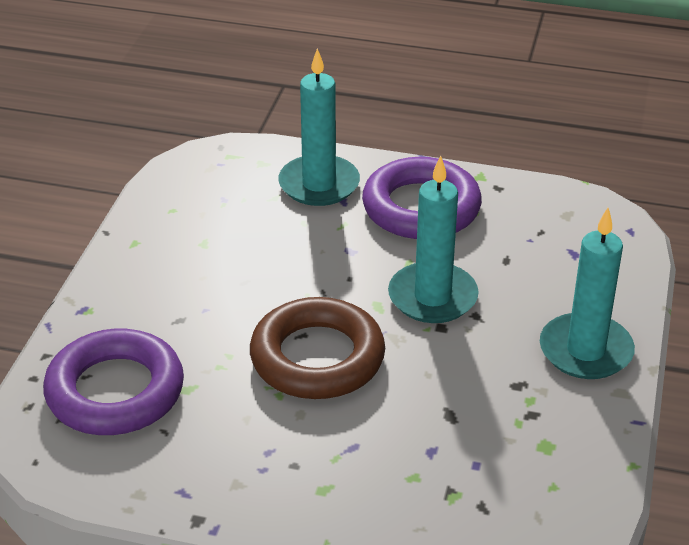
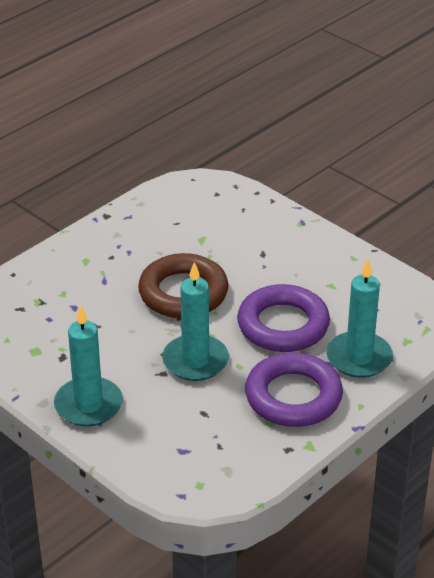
camera: 120 degrees right, 0 degrees up
(115, 391) = (221, 215): purple ring -> purple ring (283, 325)

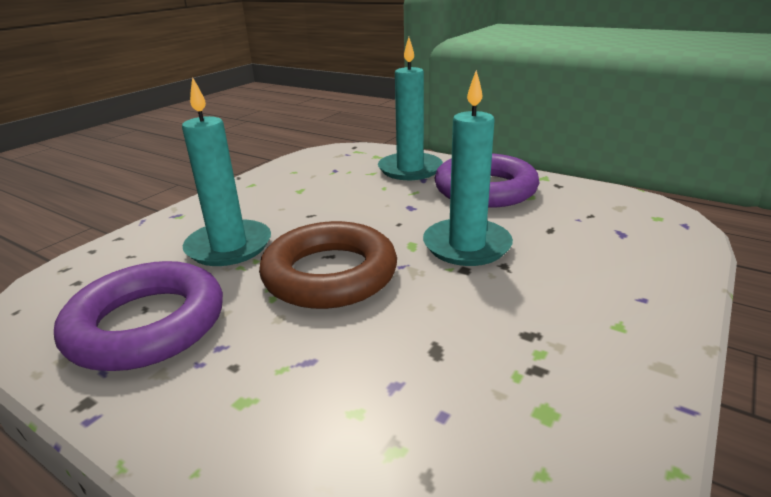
camera: 100 degrees left, 10 degrees down
(88, 405) = (621, 315): turquoise candle -> turquoise candle (229, 246)
(283, 325) = (376, 205): purple ring -> purple ring (147, 324)

